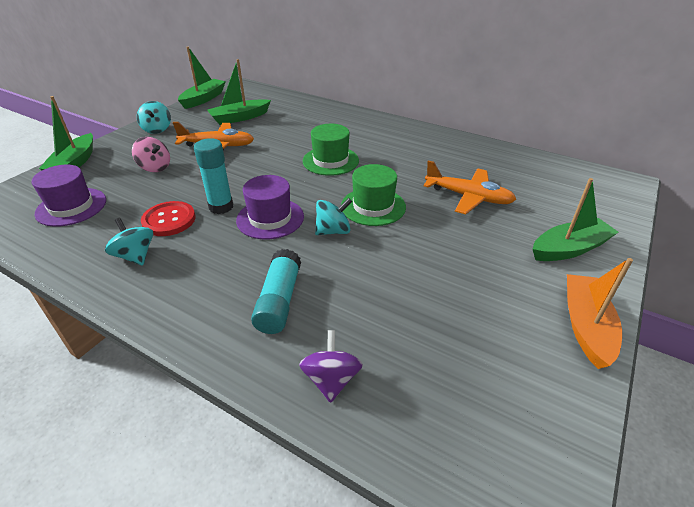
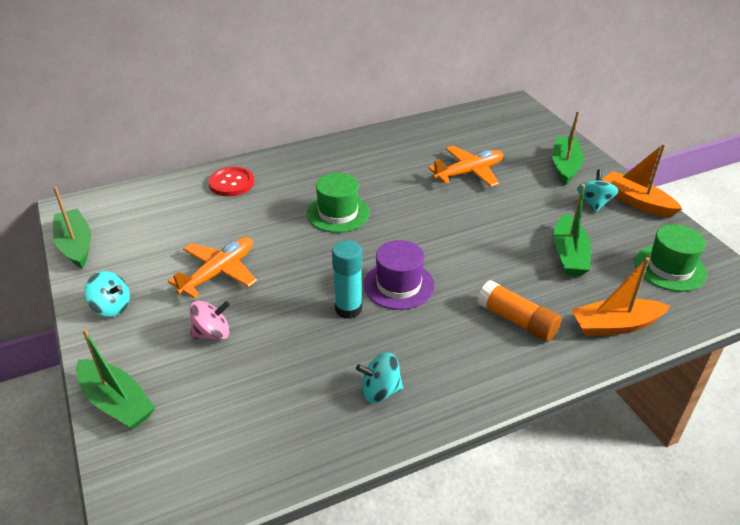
camera: 55 degrees left, 0 degrees up
(71, 207) = (230, 424): purple hat -> none
(169, 220) = (337, 351): red button -> red button (231, 183)
(239, 118) = (169, 235): green boat -> green boat (569, 254)
(279, 301) = (517, 320): turquoise glue stick -> orange glue stick
(331, 379) = (615, 325): purple spinning top -> orange boat
(333, 231) = (451, 257): turquoise spinning top -> turquoise spinning top (594, 203)
(373, 206) = (436, 222): green hat -> green hat (670, 268)

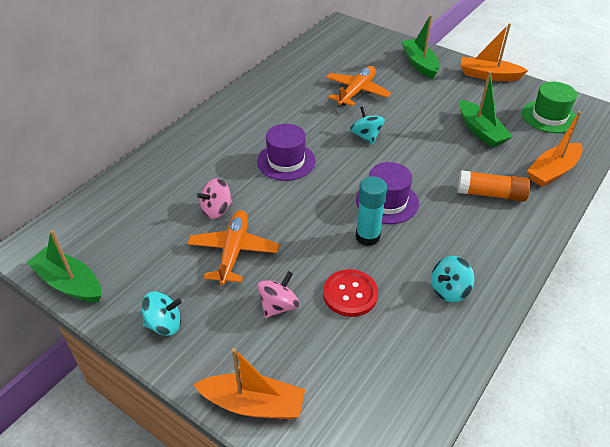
camera: 30 degrees left, 5 degrees up
(117, 402) = (253, 404): green boat -> orange boat
(231, 183) = (168, 168): red button -> red button (350, 294)
(238, 232) = (216, 210): none -> pink spinning top
(338, 213) = (286, 161): green hat -> purple hat
(594, 203) = (463, 86): turquoise spinning top -> turquoise spinning top (366, 136)

